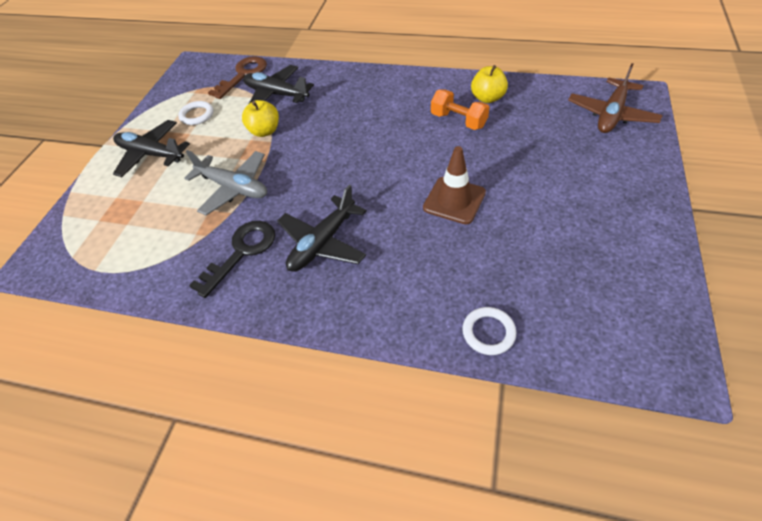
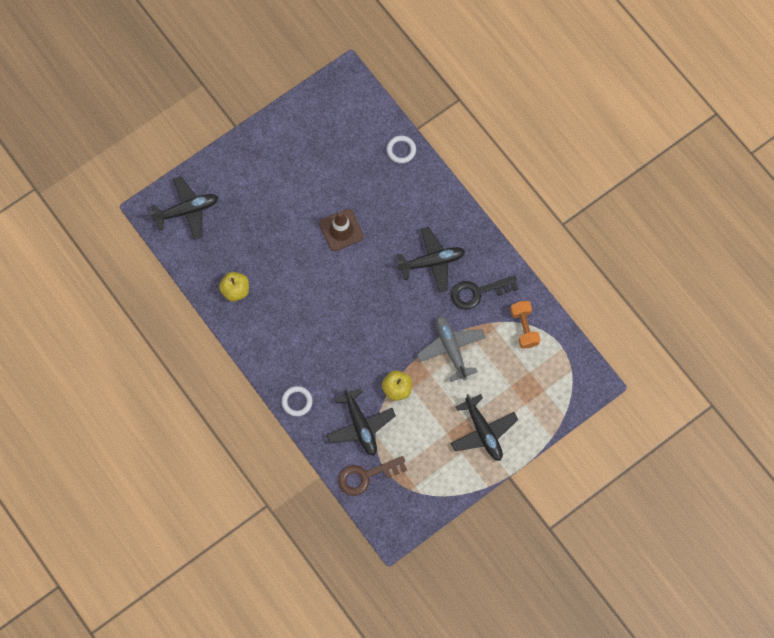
camera: 145 degrees left, 20 degrees up
(197, 115) = (429, 451): white ring -> white ring (297, 402)
(458, 120) = (274, 287): orange dumbbell -> orange dumbbell (524, 327)
(611, 114) = (187, 211): brown plane -> black plane

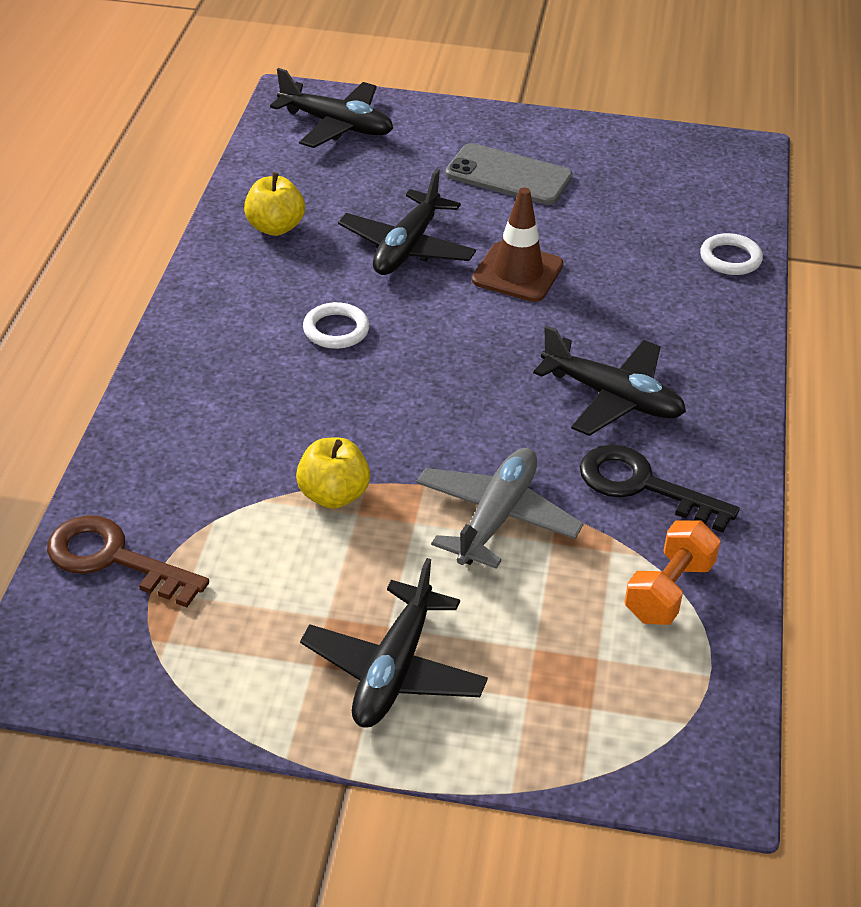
camera: 45 degrees right, 30 degrees down
(281, 178) = (508, 175): none -> grey phone
(297, 402) = (163, 391): white ring -> white ring (336, 330)
(360, 425) = (207, 491): black plane -> black plane (407, 247)

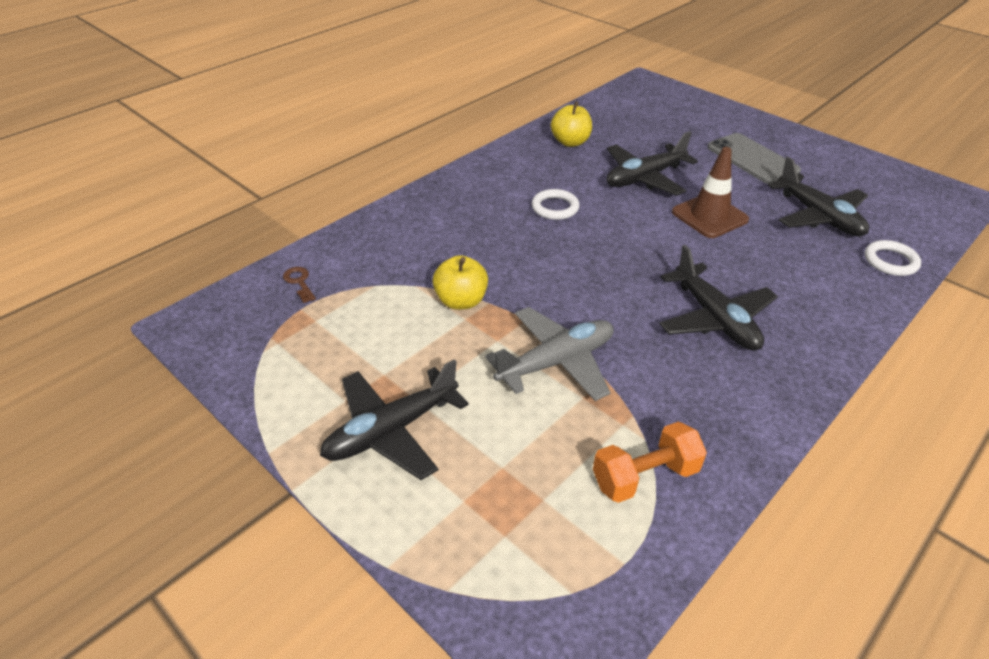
camera: 35 degrees right, 0 degrees up
(113, 559) = (299, 282): brown key -> brown key, size x0.47
(336, 125) = (658, 102): black plane -> black plane (818, 216)
(642, 486) = (688, 388): black key -> none

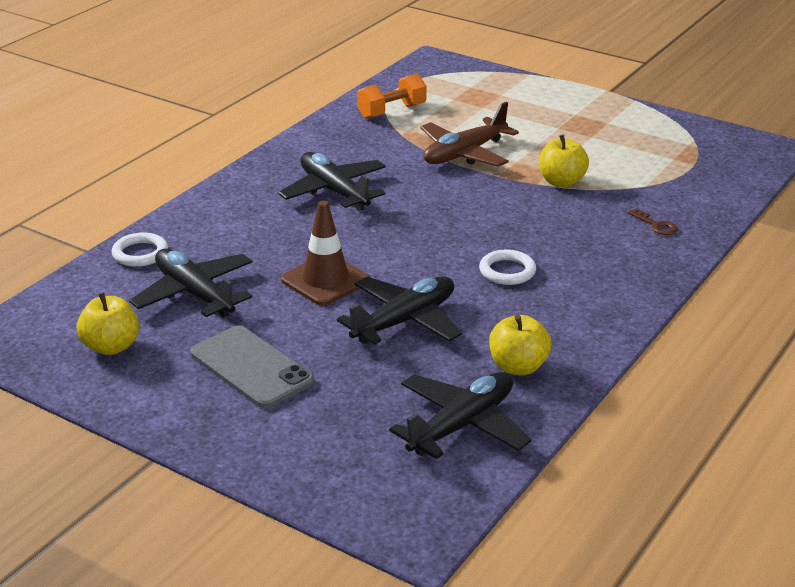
camera: 170 degrees right, 10 degrees down
(299, 282) = (715, 181): brown key -> brown key (656, 225)
(391, 430) = (565, 114): black plane -> black plane (462, 425)
(556, 362) = (464, 154): grey plane -> brown plane
(862, 182) = (111, 347): none -> yellow apple

